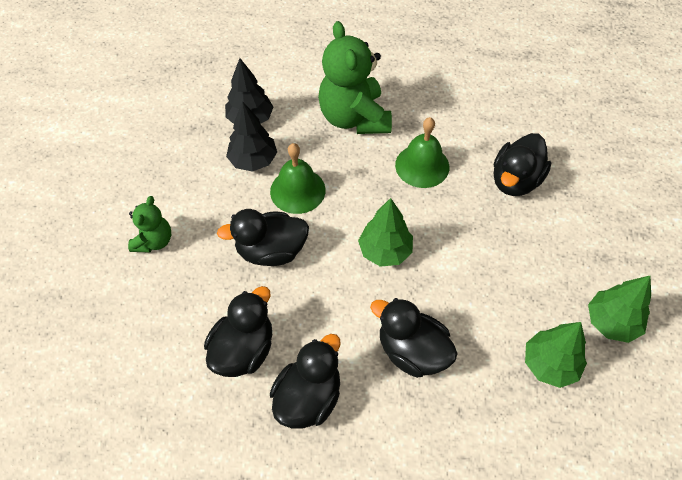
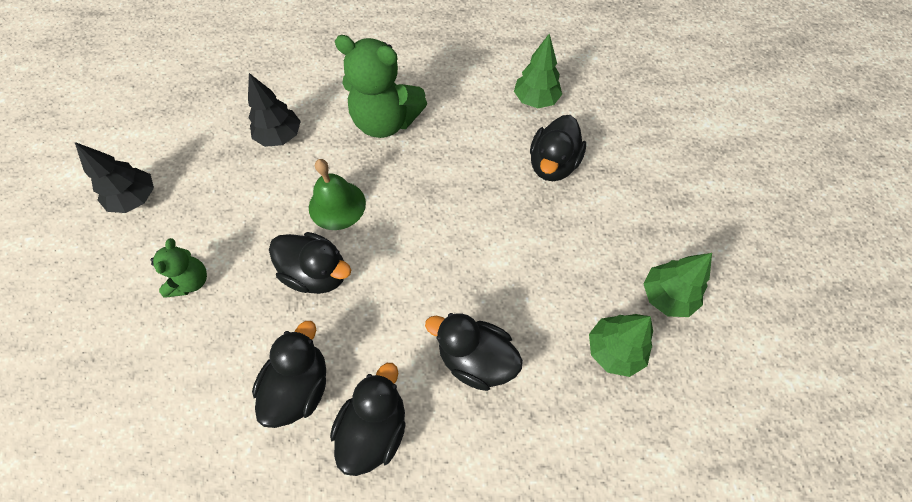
camera: 10 degrees left, 5 degrees up
(253, 161) = (287, 180): black tree -> black tree (135, 199)
(271, 251) = (317, 273): black duck -> black duck turned 135 degrees counterclockwise
(354, 118) = (385, 122): green teddy bear -> green teddy bear turned 45 degrees counterclockwise
(385, 251) = (434, 256): green tree -> green tree (535, 100)
(422, 166) = (459, 162): green bell -> none

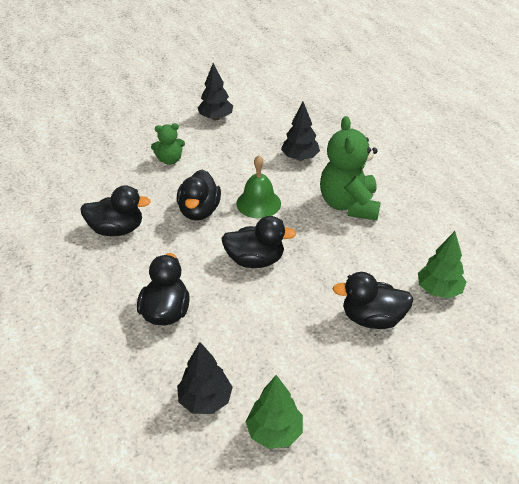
camera: 70 degrees right, 20 degrees down
(374, 428) = (99, 273): black duck -> black duck (255, 260)
(614, 350) = (205, 400): green tree -> black tree

